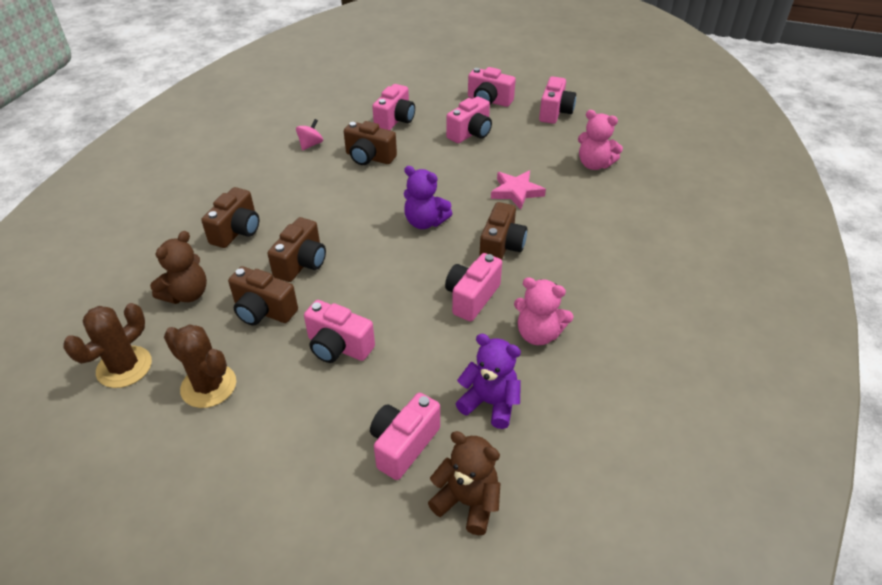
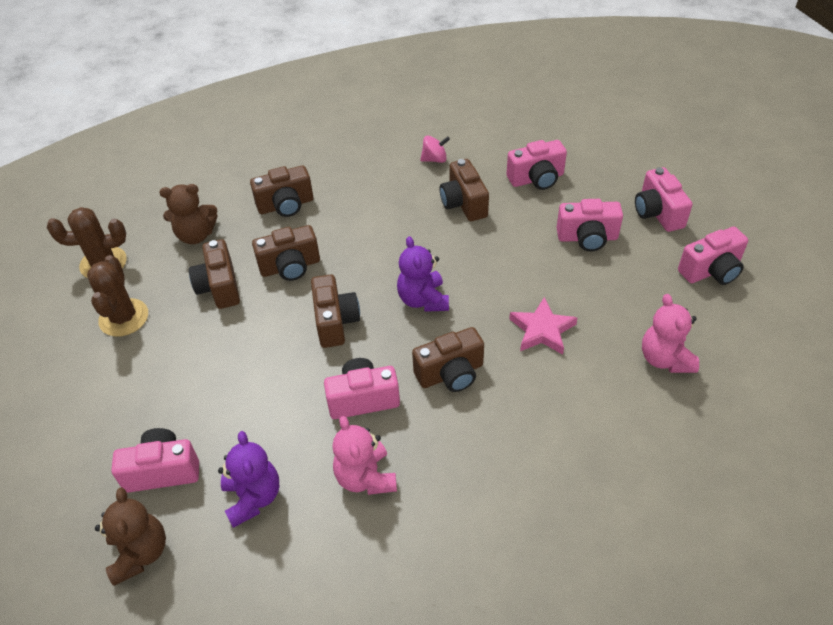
camera: 50 degrees right, 5 degrees up
(338, 347) = (224, 357): pink camera -> none
(386, 271) = (335, 322): none -> brown camera

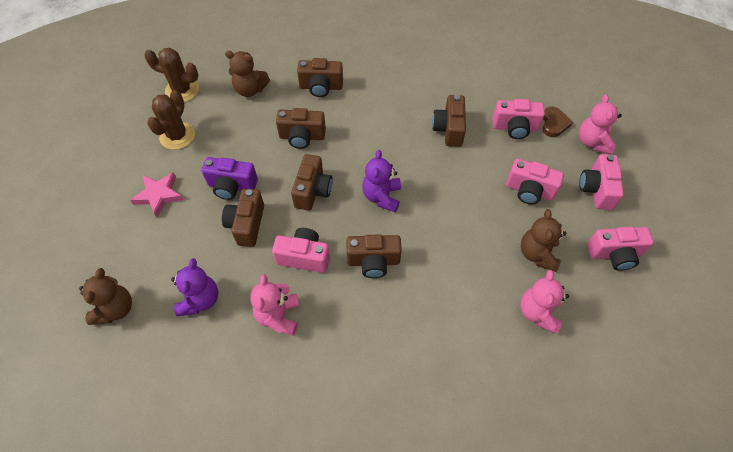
camera: 20 degrees right, 10 degrees up
(163, 471) = (153, 257): pink camera -> none
(219, 287) = (248, 135): brown camera -> brown camera (247, 224)
(228, 351) = (232, 186): none -> purple camera
(434, 159) = (445, 85): pink spinning top -> none
(542, 330) = (456, 253): pink star -> pink star (159, 195)
(577, 162) = (554, 124): none -> brown heart
(627, 167) = (592, 142): none -> pink teddy bear
(631, 299) = (537, 254): none -> brown teddy bear

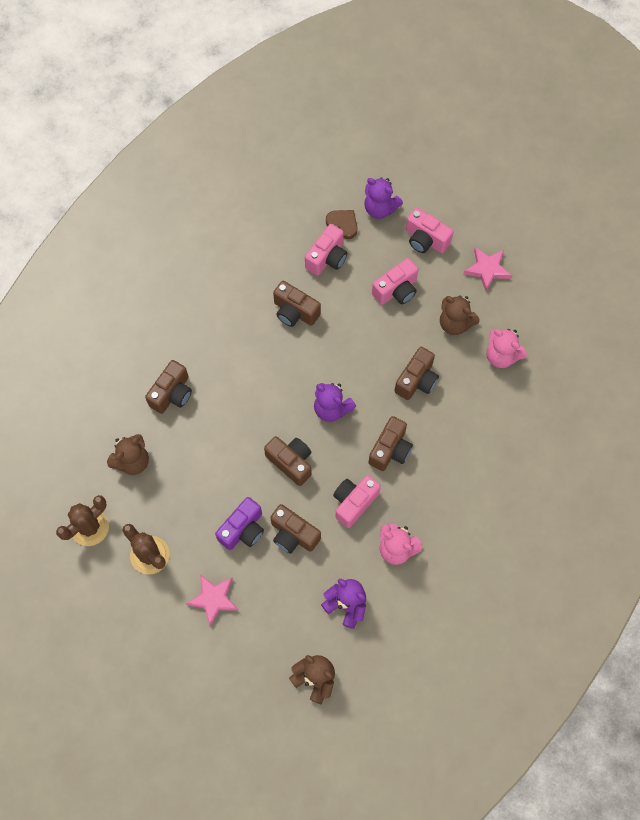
camera: 60 degrees left, 10 degrees up
(302, 137) = (223, 441): brown camera -> brown camera (416, 380)
(592, 142) = (380, 208): pink teddy bear -> purple teddy bear
(614, 254) = (487, 269): pink camera -> pink star

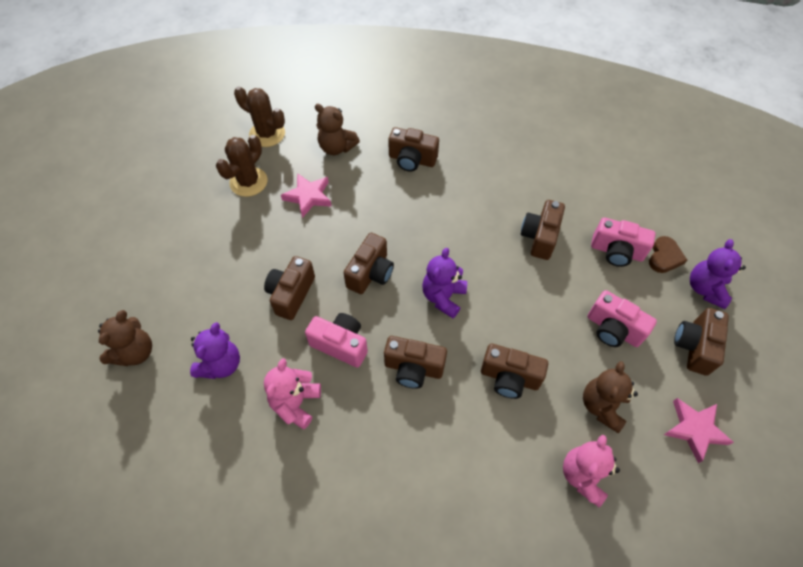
camera: 75 degrees right, 10 degrees down
(213, 599) = (212, 241): pink star -> pink star (308, 197)
(243, 529) = (288, 249): purple camera -> none
(425, 239) = (694, 346): pink camera -> brown camera

